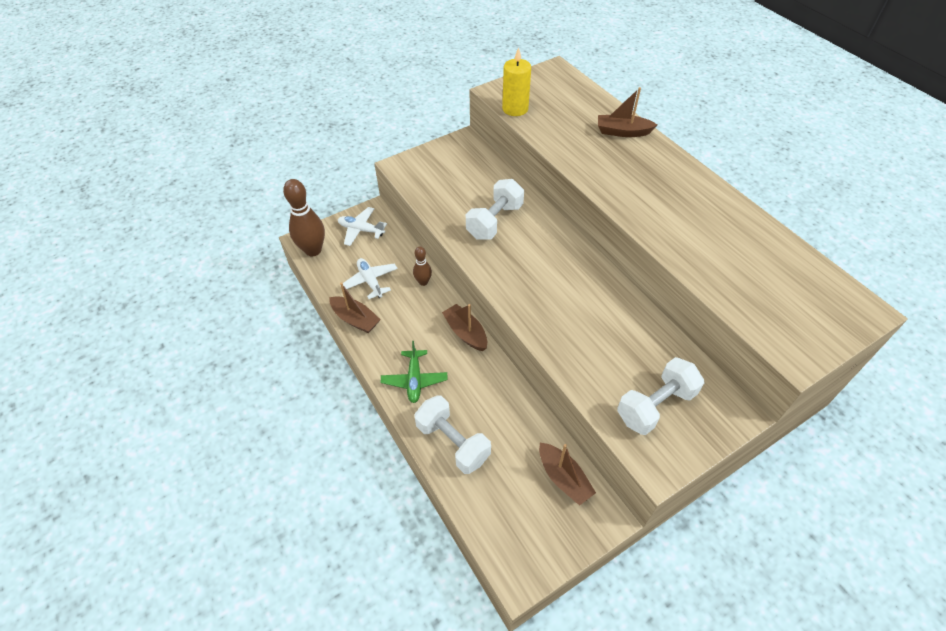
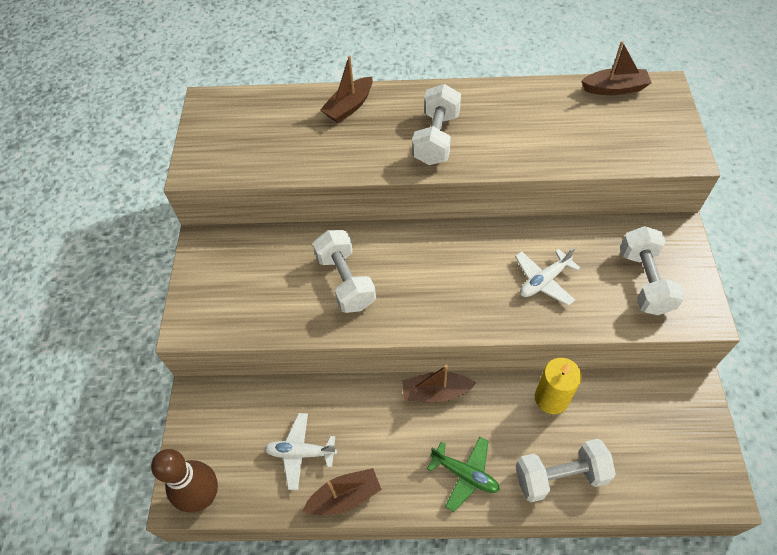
camera: 55 degrees left, 5 degrees up
(361, 230) = (214, 424): white plane -> white plane (544, 281)
(423, 282) = (341, 397): brown bowling pin -> none
(515, 109) = (237, 169): yellow candle -> yellow candle (551, 398)
(563, 478) = (644, 399): brown boat -> brown boat (614, 88)
(641, 189) = (436, 138): none -> white dumbbell

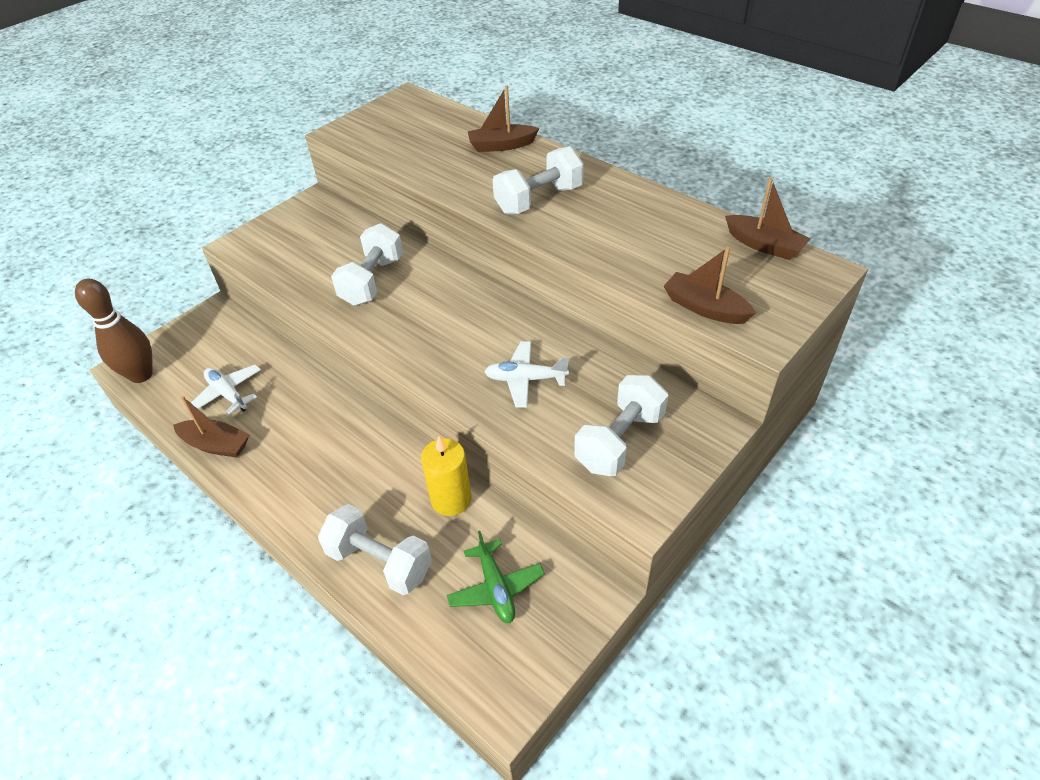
camera: 40 degrees right, 10 degrees down
(435, 392) = (367, 425): brown boat -> brown boat (705, 308)
(465, 474) = (312, 498): green plane -> green plane (496, 588)

